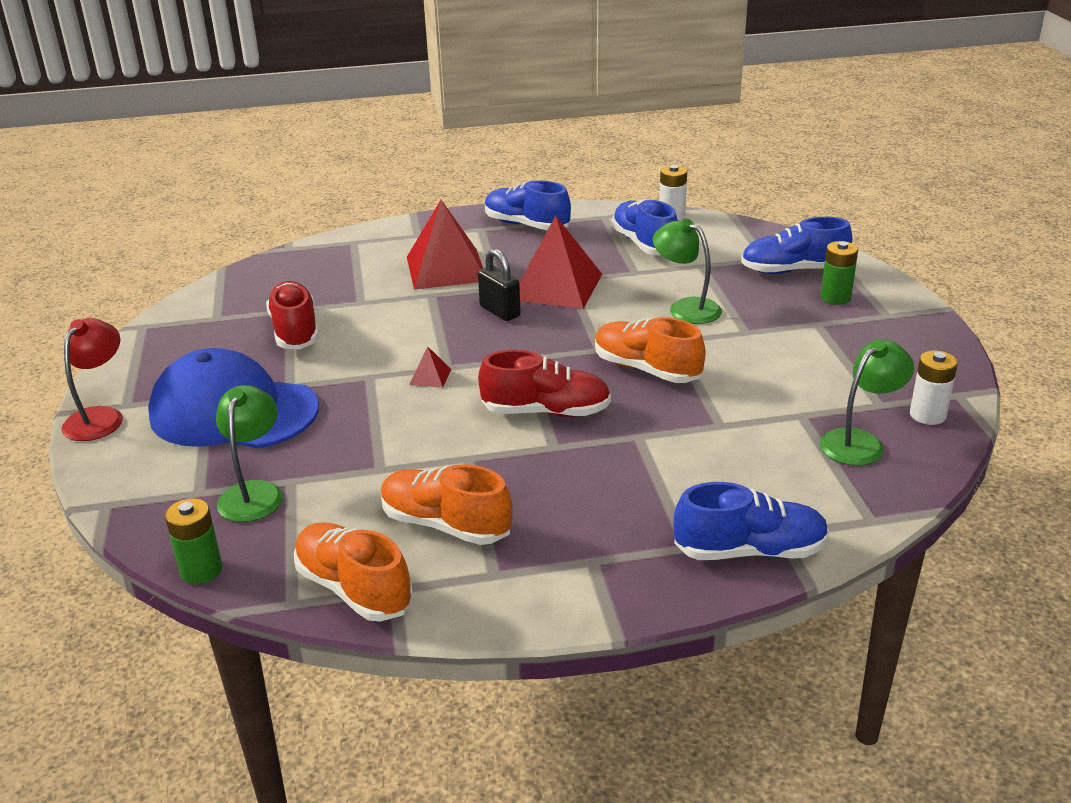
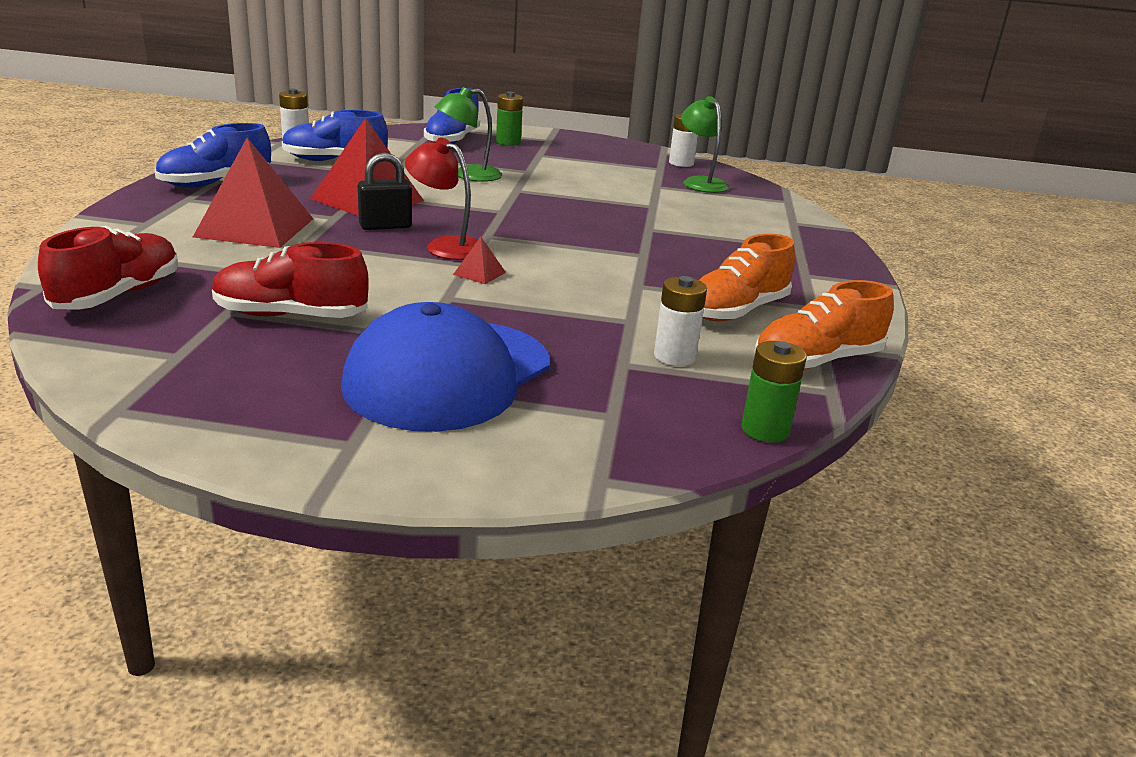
camera: 75 degrees left, 5 degrees down
(100, 417) = (366, 467): red lamp -> red lamp (445, 246)
(254, 492) = (633, 384): green lamp -> none
(317, 504) = (674, 357): none -> white battery
(546, 411) = (586, 246): red shoe -> red shoe (118, 295)
(646, 369) = (553, 206): orange shoe -> none
(749, 551) = (809, 233): blue shoe -> none

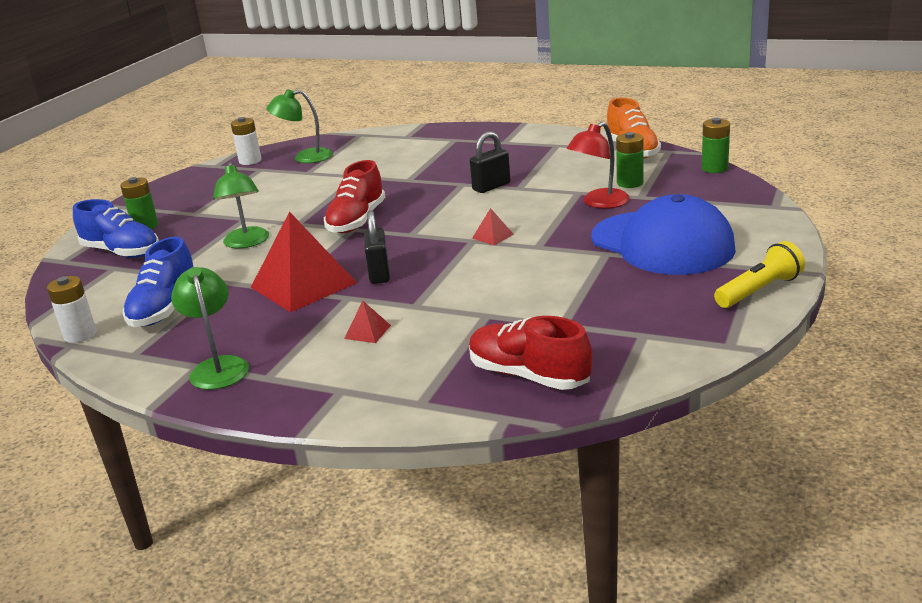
camera: 70 degrees left, 0 degrees up
(216, 183) = (218, 367): blue shoe -> green lamp
(255, 227) = (367, 332): red pyramid -> red pyramid, size x0.41
(270, 442) = (759, 290): none -> yellow flashlight
(291, 316) = (571, 299): red shoe -> red shoe (357, 221)
(445, 246) = (432, 249): red lamp -> red lamp (599, 203)
(637, 270) = (491, 187): none -> black padlock
(674, 357) = (630, 183): white battery -> green battery
(736, 311) = (562, 163): orange shoe -> none

